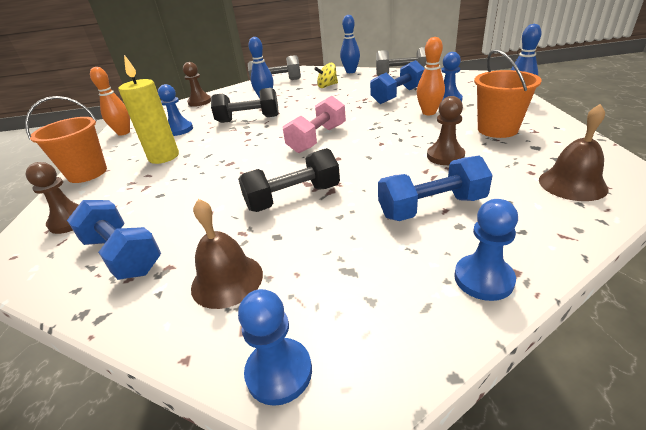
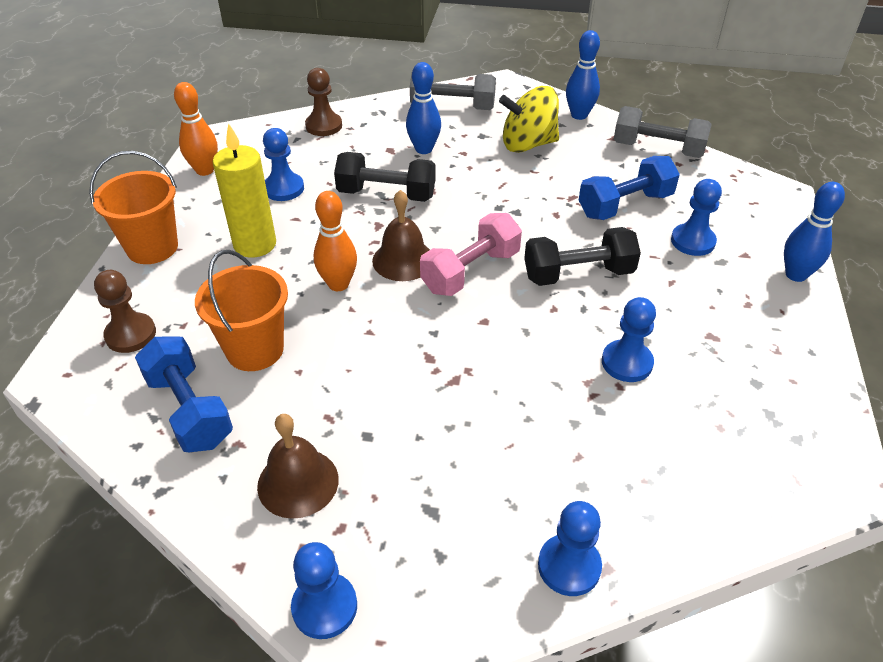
camera: 10 degrees right, 10 degrees up
(293, 198) = (404, 378): black dumbbell -> black dumbbell (578, 274)
(327, 86) = (528, 144): yellow spinning top -> yellow spinning top, size x1.65
(429, 112) = (651, 262): orange bowling pin -> orange bowling pin (338, 284)
(432, 207) = (564, 448): blue dumbbell -> none
(445, 156) = (627, 362): brown pawn -> blue pawn
(497, 129) = (727, 331): orange bucket -> orange bucket (255, 350)
(572, 184) = (757, 464): brown bell -> brown bell (403, 260)

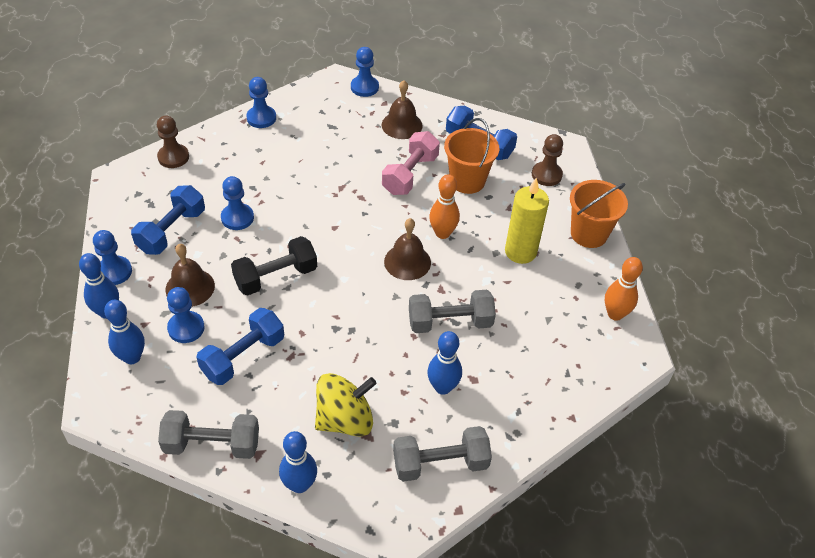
camera: 160 degrees right, 5 degrees up
(284, 188) = (536, 309): blue pawn -> blue pawn (114, 272)
(324, 126) = (554, 398): brown pawn -> brown pawn (173, 157)
(386, 194) = (450, 322): black dumbbell -> grey dumbbell
(470, 271) = (355, 262): pink dumbbell -> pink dumbbell (410, 174)
(692, 283) = (190, 287): none -> brown bell
(728, 362) = (172, 231): none -> blue dumbbell
(752, 226) = (132, 357): none -> blue bowling pin

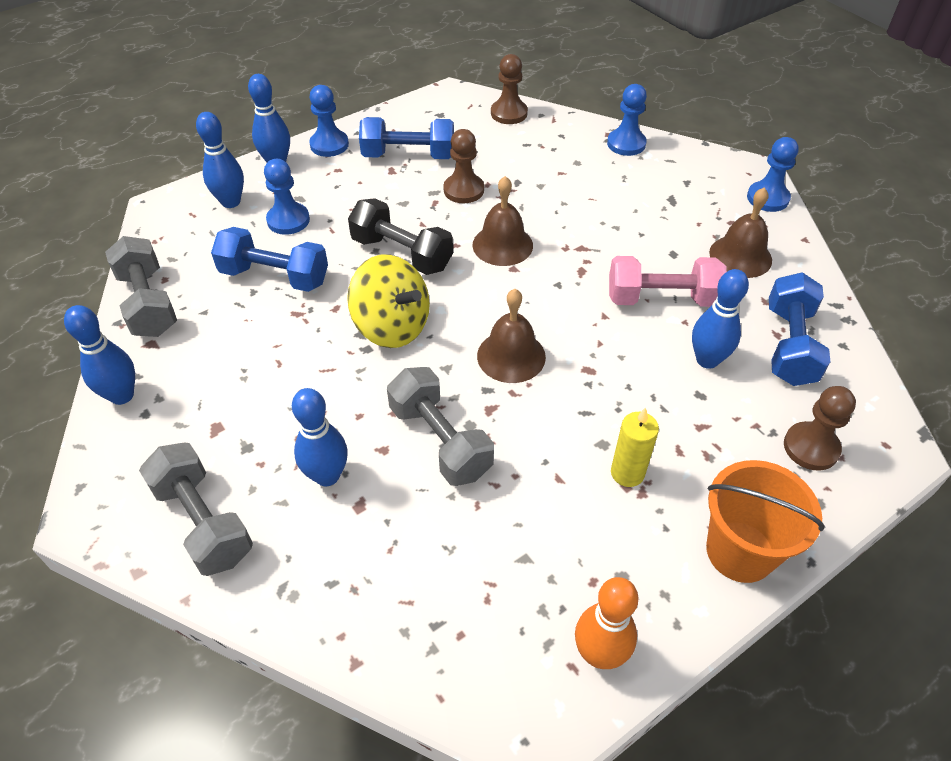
camera: 65 degrees right, 0 degrees up
(190, 287) = (343, 199): brown bell -> brown bell (502, 245)
(237, 218) = (463, 190): blue pawn -> brown pawn
(345, 419) = (229, 397): yellow spinning top -> yellow spinning top (392, 326)
(442, 233) = (588, 372): orange bowling pin -> none
(467, 181) = (707, 360): orange bucket -> blue bowling pin
(520, 252) = (627, 473): yellow candle -> yellow candle, size x0.63

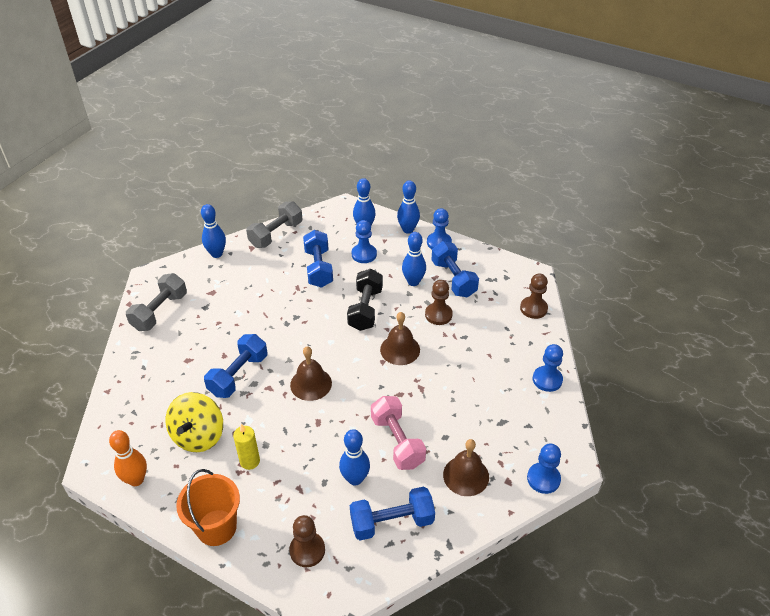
camera: 65 degrees right, 5 degrees down
(327, 476) = (200, 341): blue bowling pin -> blue bowling pin (413, 282)
(392, 326) = (307, 327): yellow spinning top -> yellow spinning top (198, 436)
(440, 441) = (238, 375): grey dumbbell -> blue dumbbell

